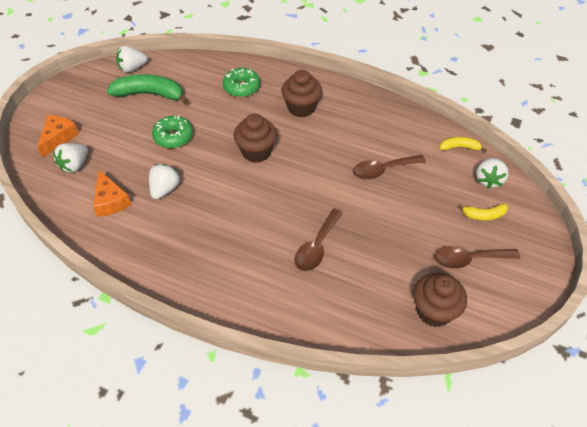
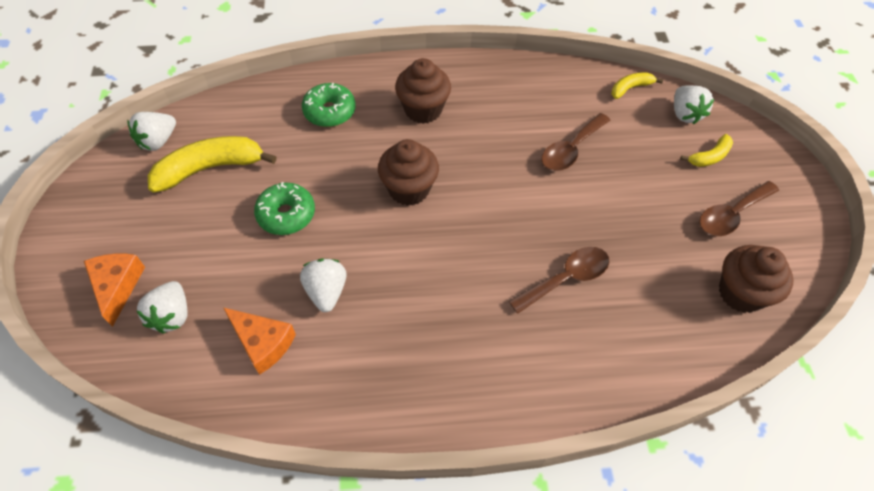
camera: 30 degrees left, 5 degrees up
(150, 94) = (210, 168): green banana -> yellow banana
(317, 247) = (566, 278): brown spoon -> brown spoon turned 120 degrees counterclockwise

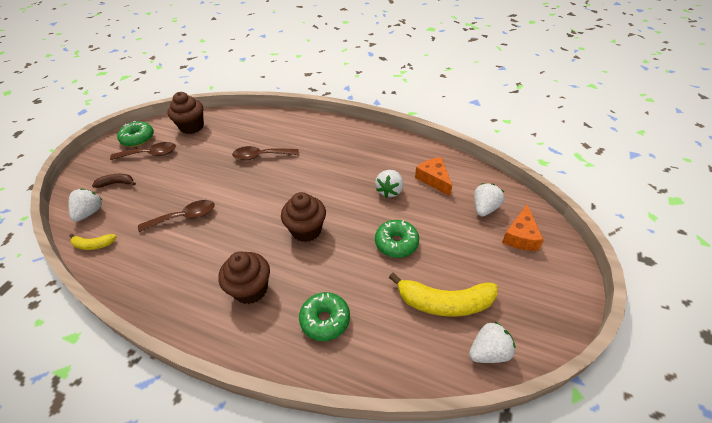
camera: 150 degrees left, 10 degrees down
(709, 157) = (116, 183): yellow banana -> brown banana
(788, 233) = (138, 139): none -> green donut

